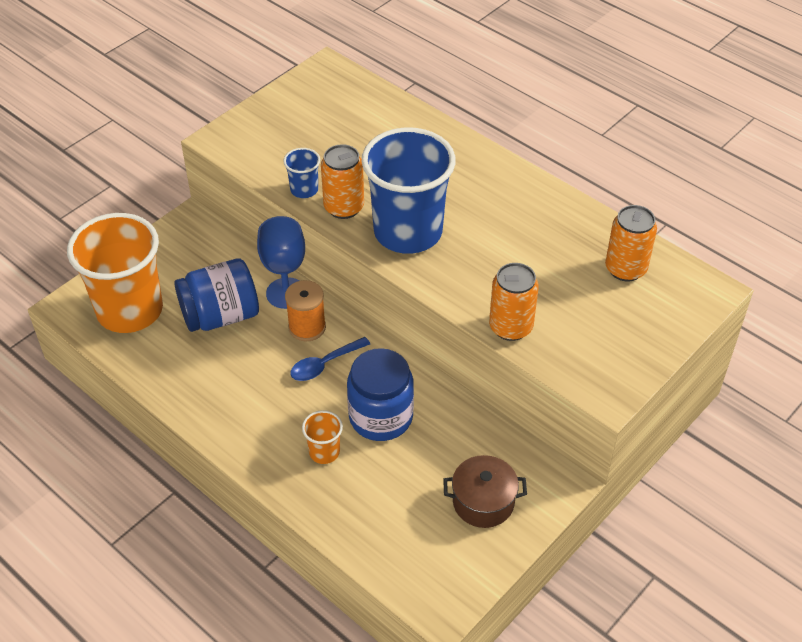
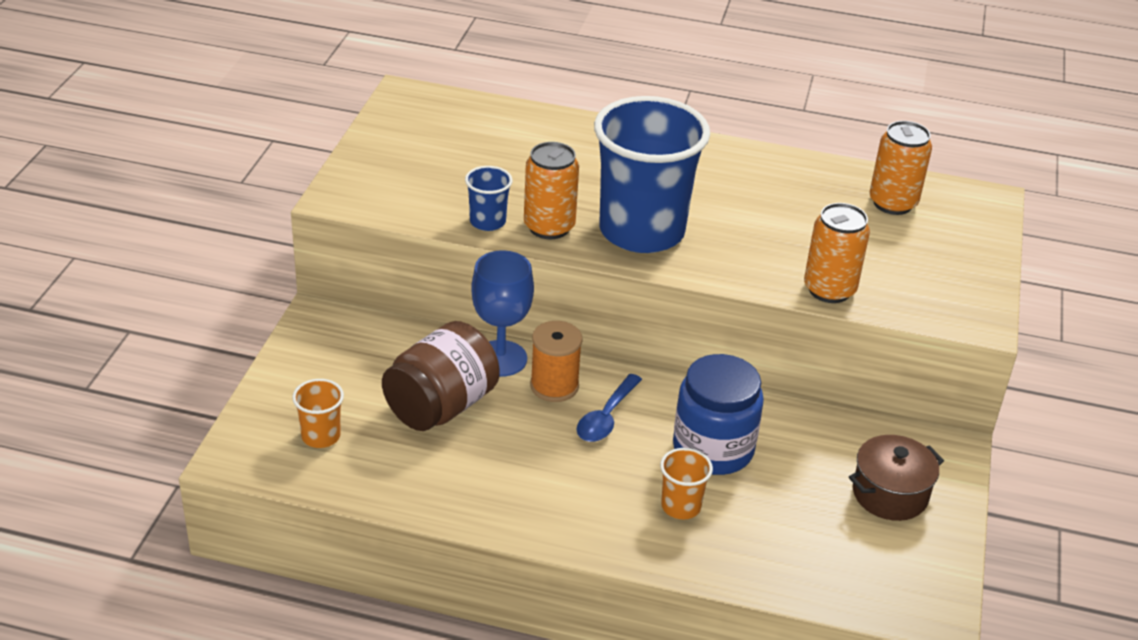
camera: 30 degrees left, 10 degrees down
(130, 310) = (321, 436): orange cup -> orange cup, size x0.42
(220, 315) = (441, 406): blue jar -> brown jar

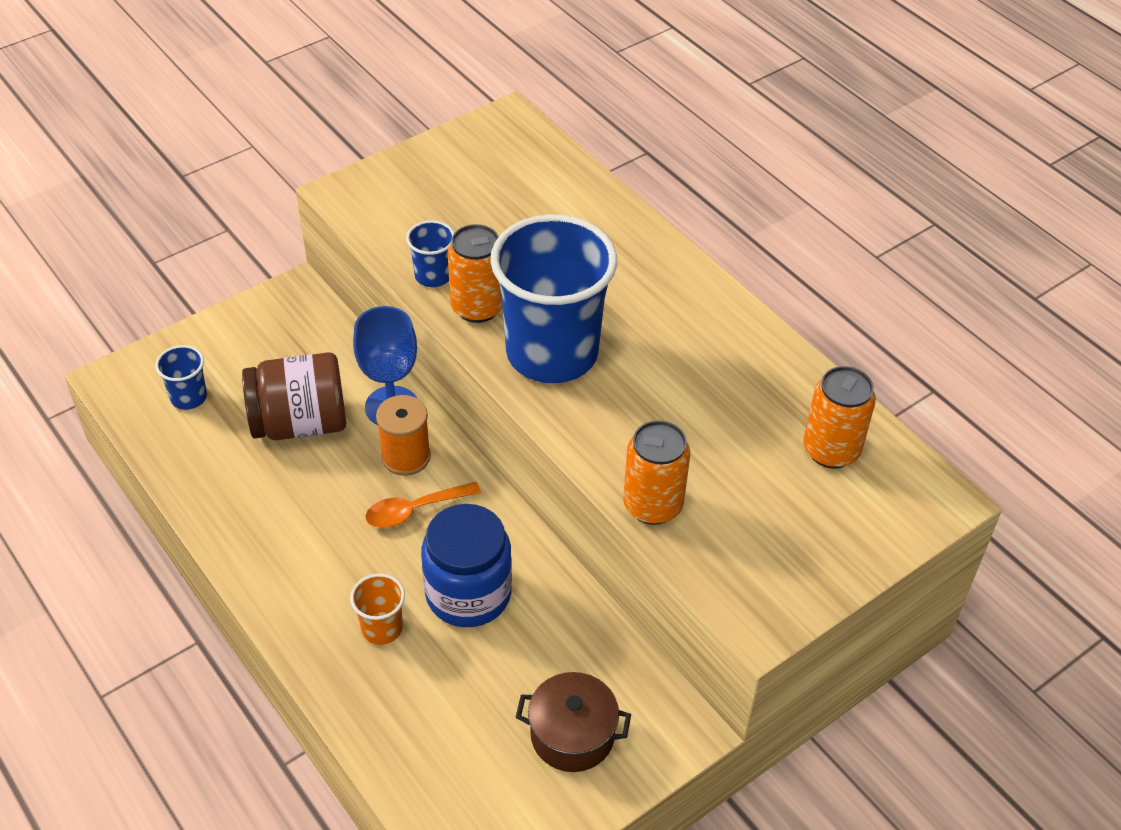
camera: 40 degrees right, 10 degrees up
(321, 436) = (188, 397): orange cup -> blue cup
(606, 417) = (414, 510): blue spoon -> orange spoon

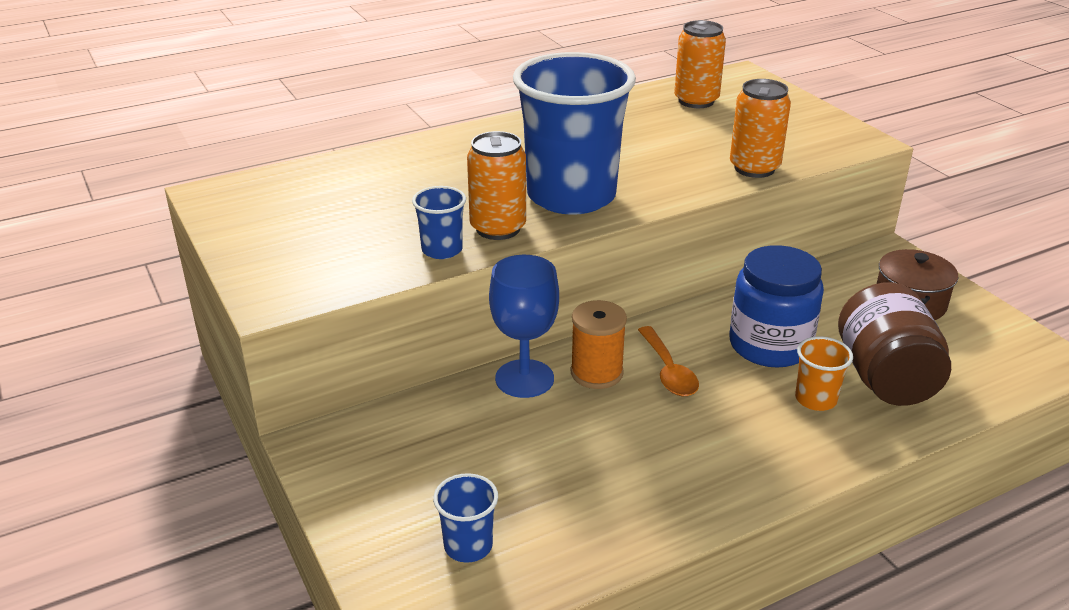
camera: 80 degrees left, 15 degrees down
(300, 423) = (534, 447): brown jar -> brown jar (885, 378)

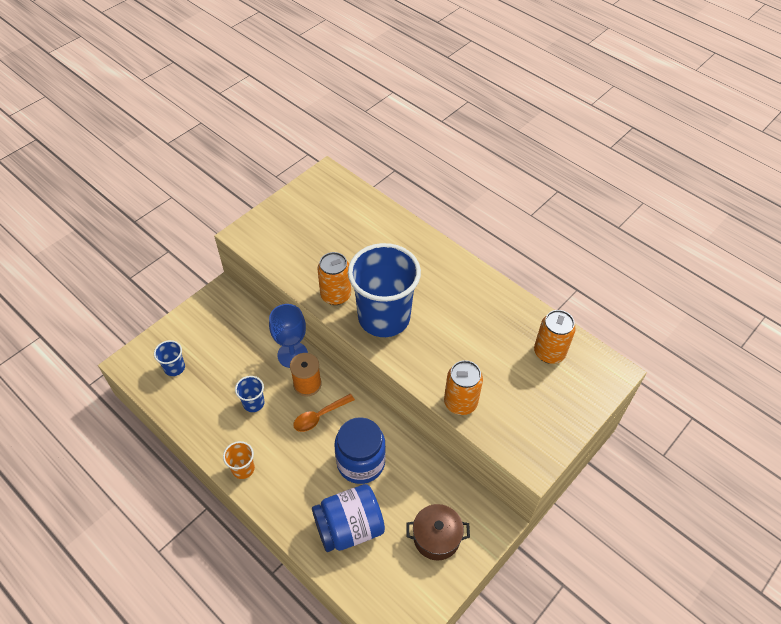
camera: 70 degrees right, 20 degrees up
(442, 250) = (306, 279): blue cup -> blue cup (253, 403)
(815, 399) = (317, 492): orange cup -> orange cup (243, 469)
(885, 378) = (349, 527): brown jar -> blue jar

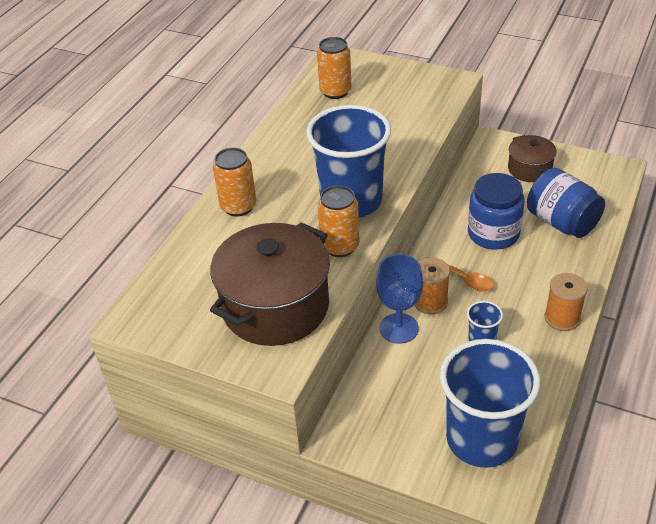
camera: 105 degrees left, 10 degrees down
(174, 368) = (481, 439): blue cup -> blue cup, size x2.38
(243, 469) = (562, 318): orange cup -> orange spool
(296, 244) = (275, 307): none -> brown pot
(460, 402) = (423, 129): orange can -> orange can (238, 206)

